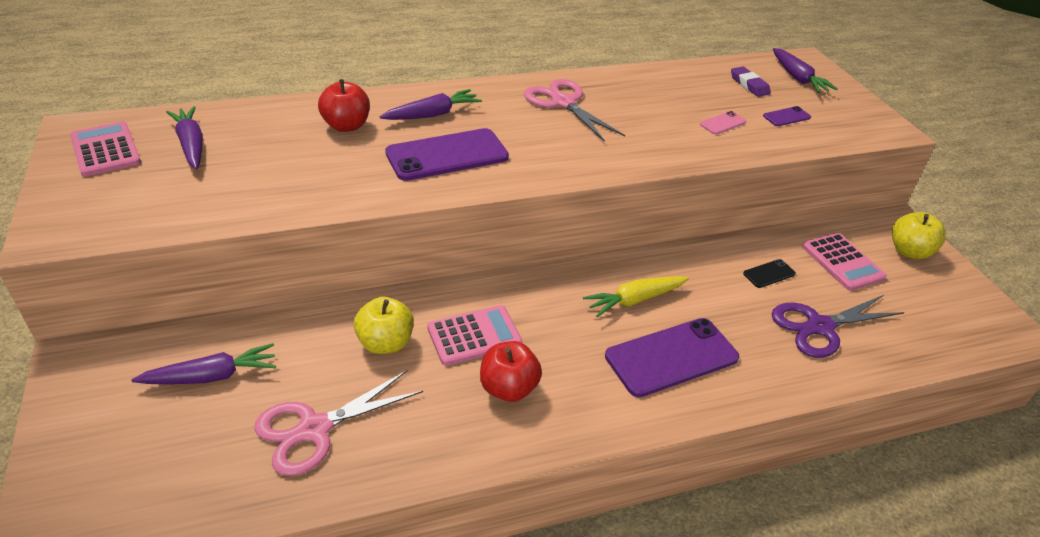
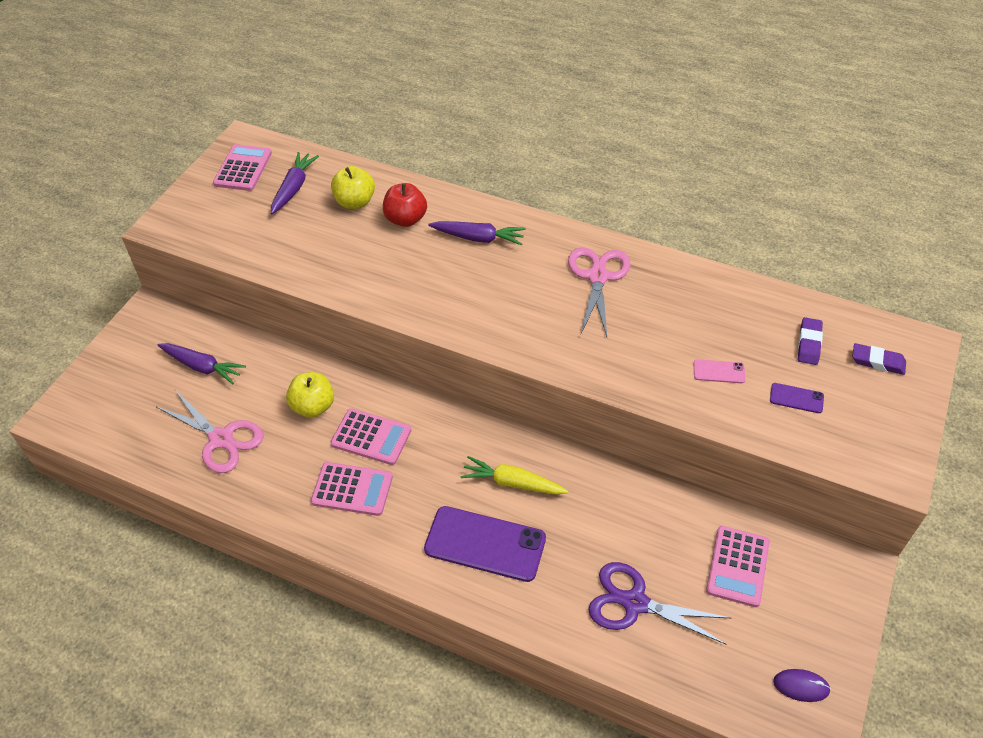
camera: 45 degrees right, 10 degrees up
(314, 429) = (221, 439): pink scissors -> pink scissors turned 150 degrees counterclockwise
(447, 155) = (446, 284): purple phone -> none
(508, 388) = (352, 489): red apple -> pink calculator
(769, 274) = (652, 532): black phone -> none
(797, 78) = (877, 361): purple carrot -> purple eraser
(909, 251) = (823, 600): yellow apple -> yellow apple (355, 202)
(968, 310) = (801, 686): none -> purple mouse

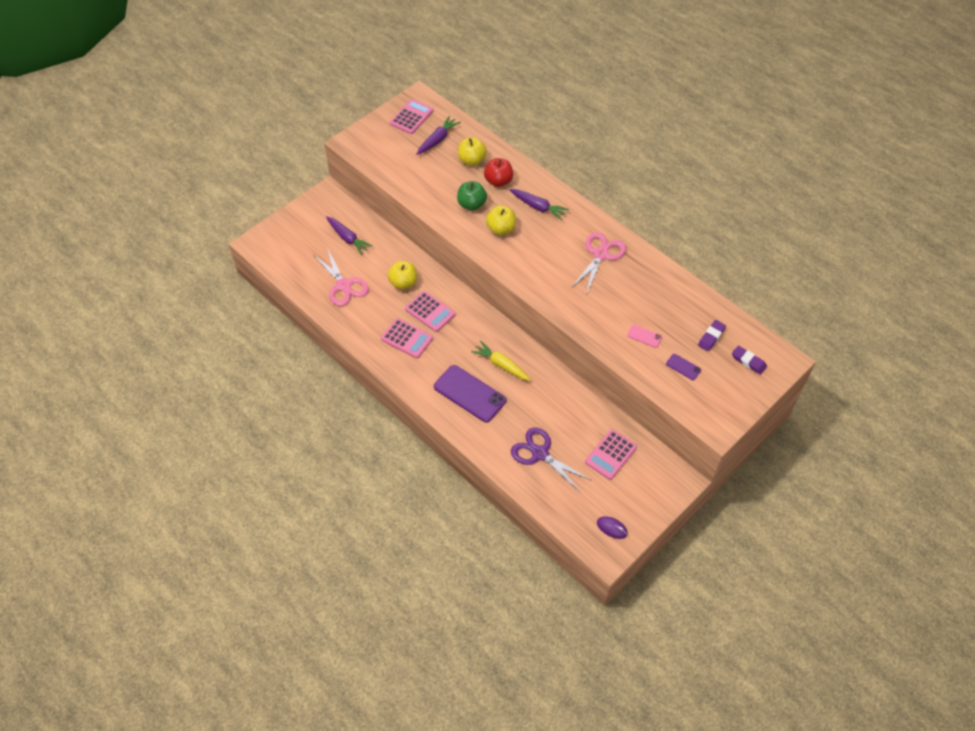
camera: 20 degrees right, 5 degrees up
(381, 261) = (471, 204): none -> green apple
(439, 282) = (501, 229): none -> yellow apple

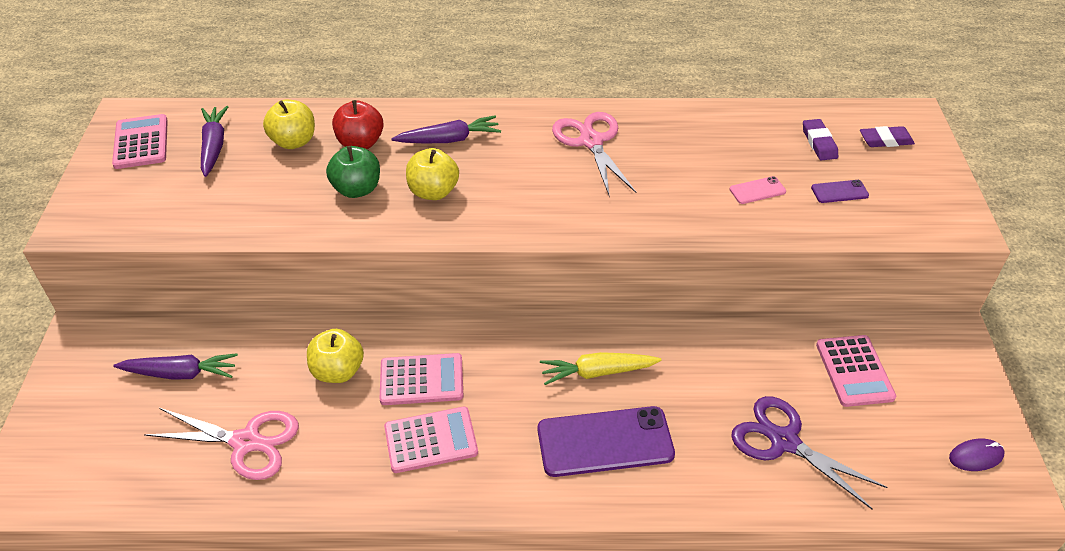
camera: 45 degrees left, 10 degrees down
(540, 453) = (784, 441): purple scissors -> purple scissors turned 45 degrees clockwise

